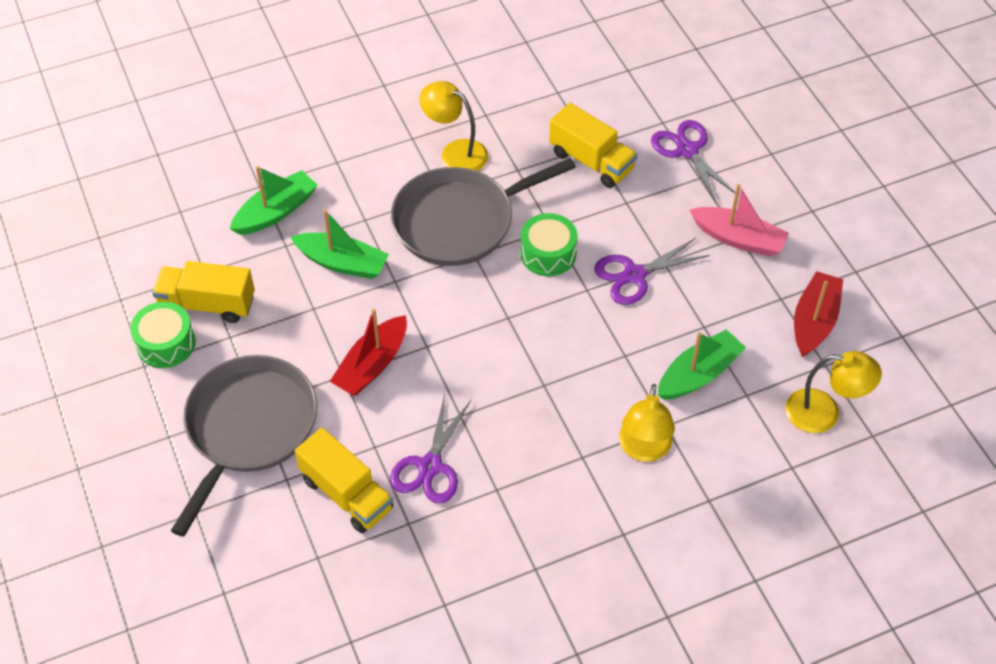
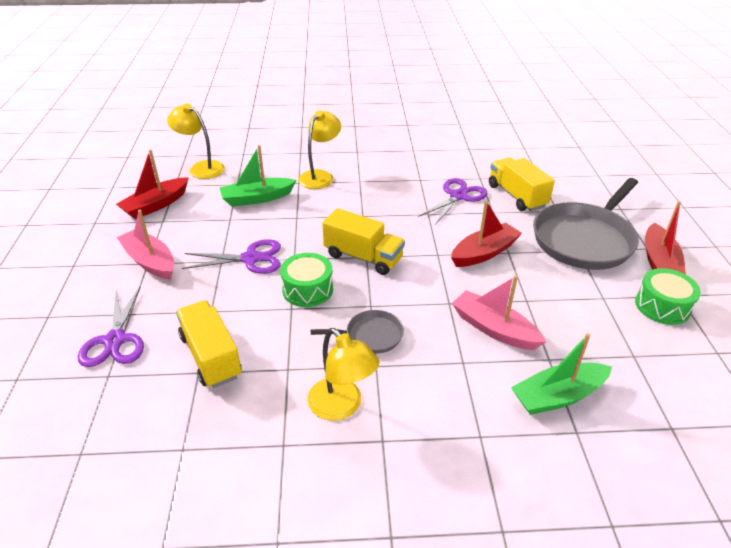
camera: 160 degrees left, 15 degrees down
(158, 414) = (659, 262): none -> red boat
(207, 304) = (627, 327): yellow truck -> yellow truck (363, 257)
(342, 263) = (494, 329): green boat -> pink boat
(459, 221) = (371, 335): grey pan -> grey pan, size x0.47

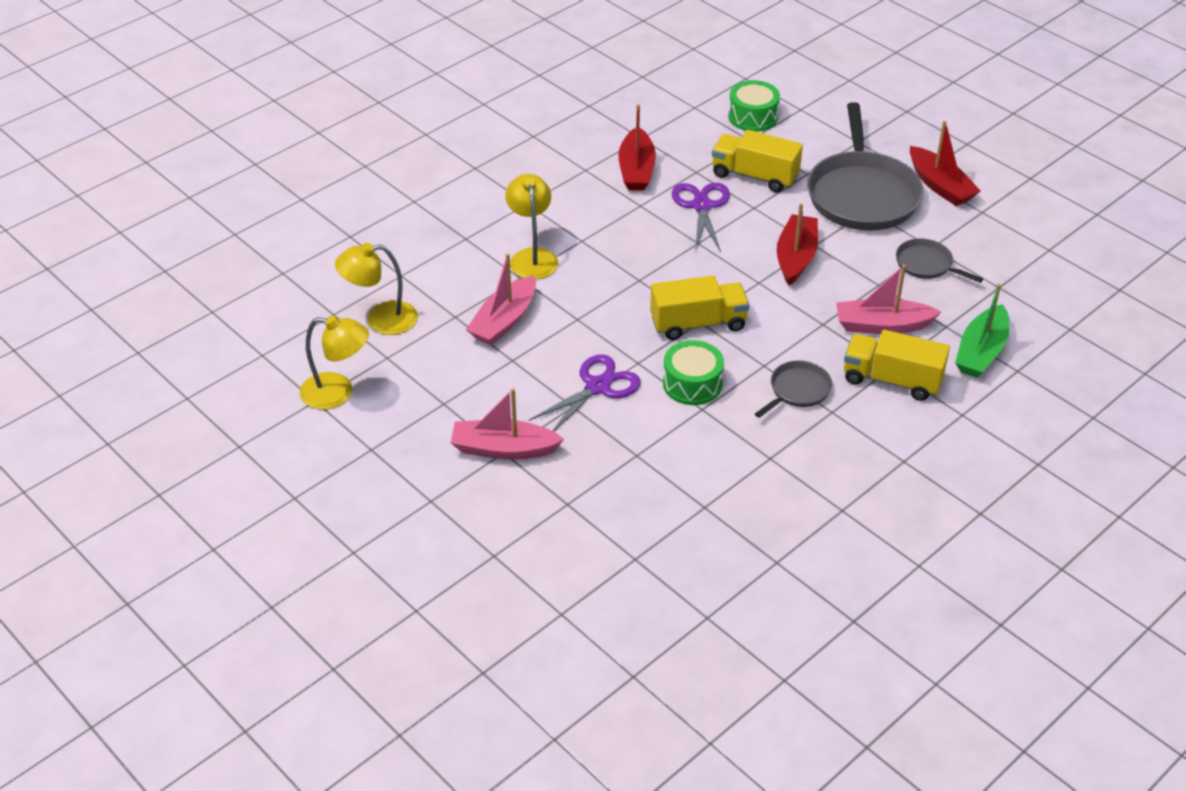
camera: 40 degrees left, 5 degrees up
(115, 340) = (593, 531): purple scissors -> none
(156, 205) = (405, 391): red boat -> red boat (636, 170)
(211, 356) = (695, 489): yellow truck -> yellow truck (892, 380)
(257, 198) = (504, 321): green boat -> pink boat
(342, 407) = (847, 457): yellow lamp -> yellow lamp (338, 393)
(584, 307) = (926, 264): none -> grey pan
(662, 306) = (979, 229): green drum -> green drum (753, 117)

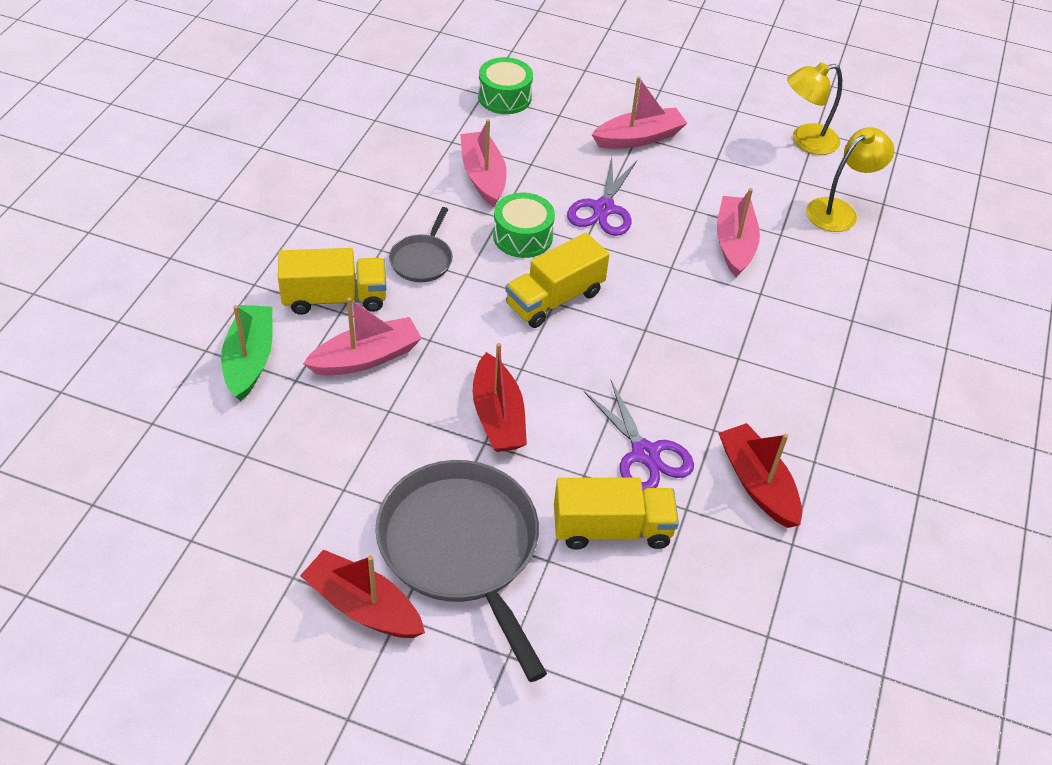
camera: 150 degrees right, 5 degrees up
(532, 257) = (769, 320): yellow lamp -> none
(694, 456) = (483, 176): none -> pink boat
(753, 117) = (678, 648): green drum -> green drum (504, 97)
(926, 264) = (342, 459): grey pan -> none

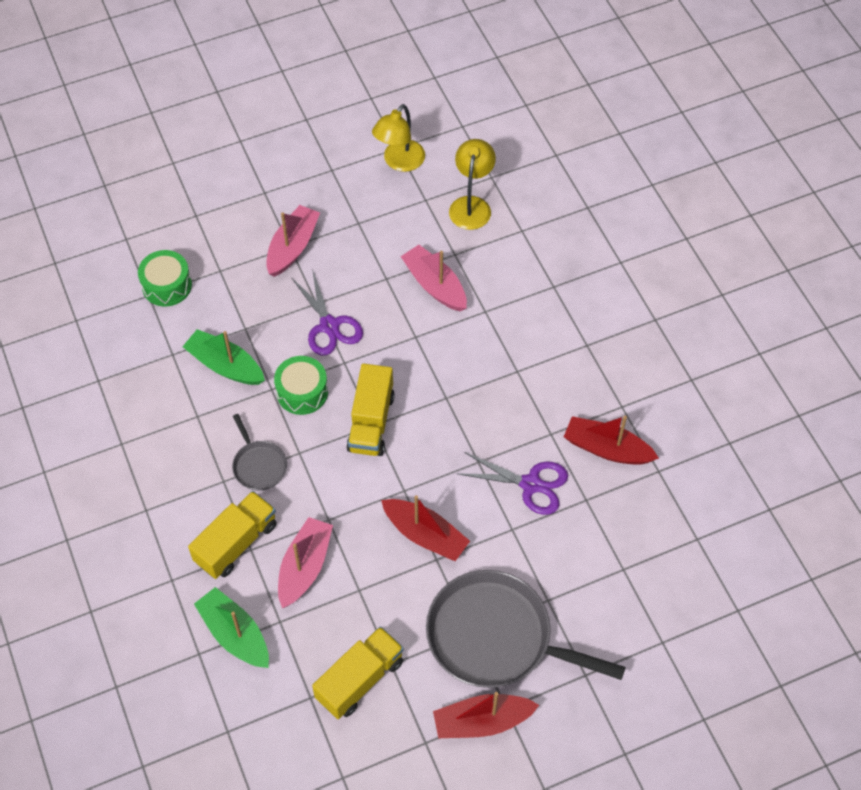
camera: 40 degrees left, 10 degrees up
(483, 176) = (225, 365): pink boat -> green boat
(612, 529) = (561, 549): yellow truck -> yellow truck (360, 679)

